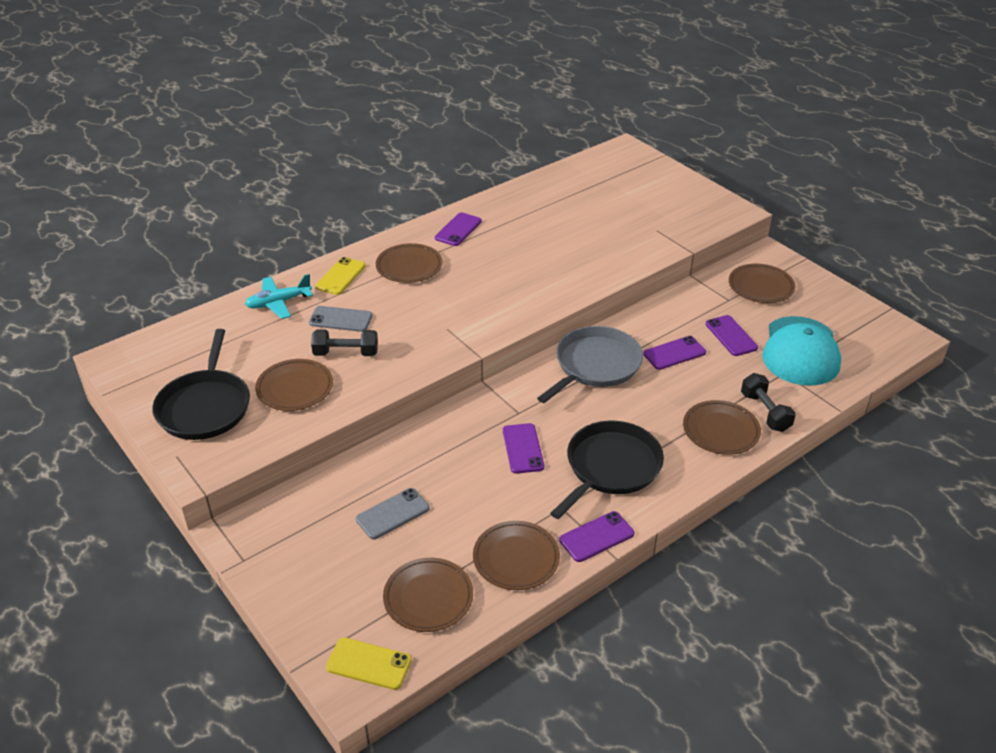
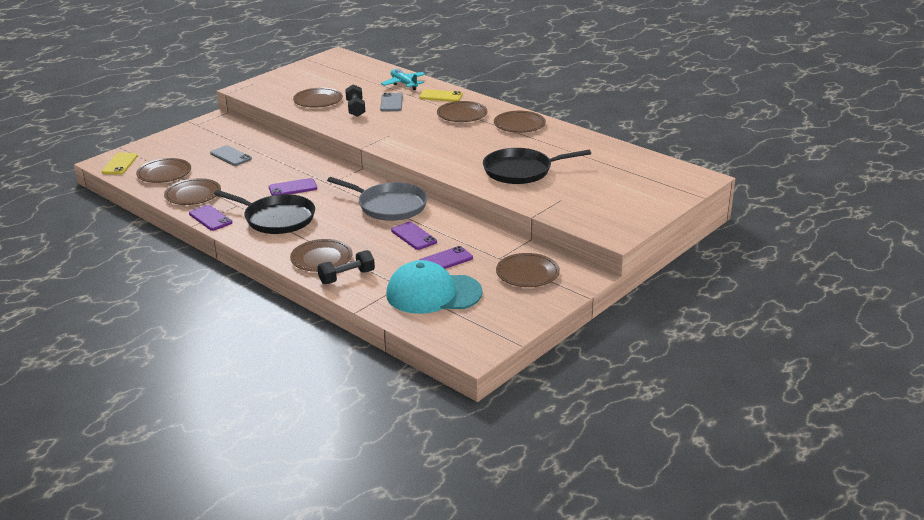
camera: 80 degrees right, 10 degrees down
(205, 406) = (297, 82): black pan -> black pan (521, 171)
(458, 230) = (519, 124): purple phone -> brown plate

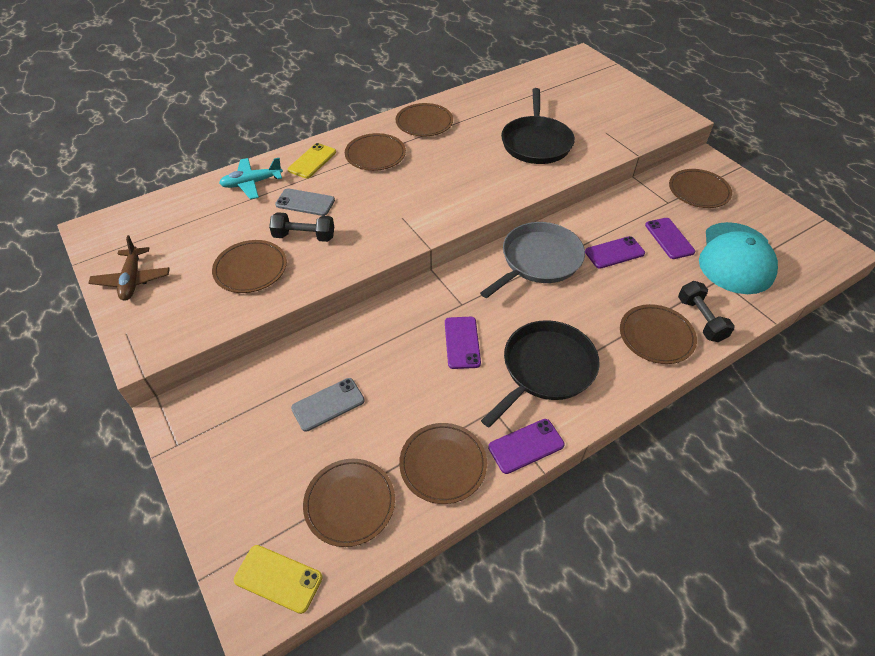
camera: 75 degrees left, 20 degrees up
(297, 74) = (132, 280): none -> brown plane

